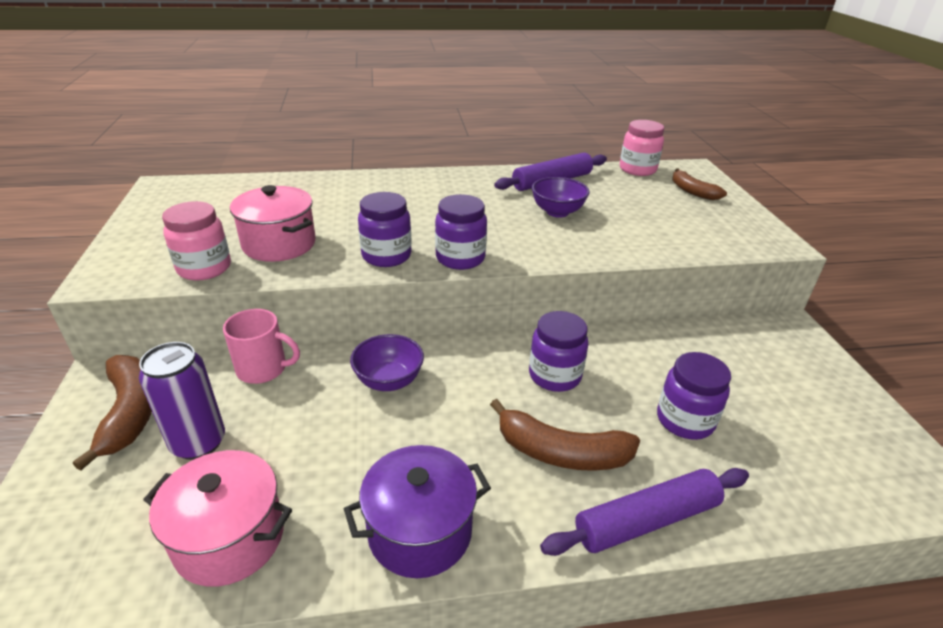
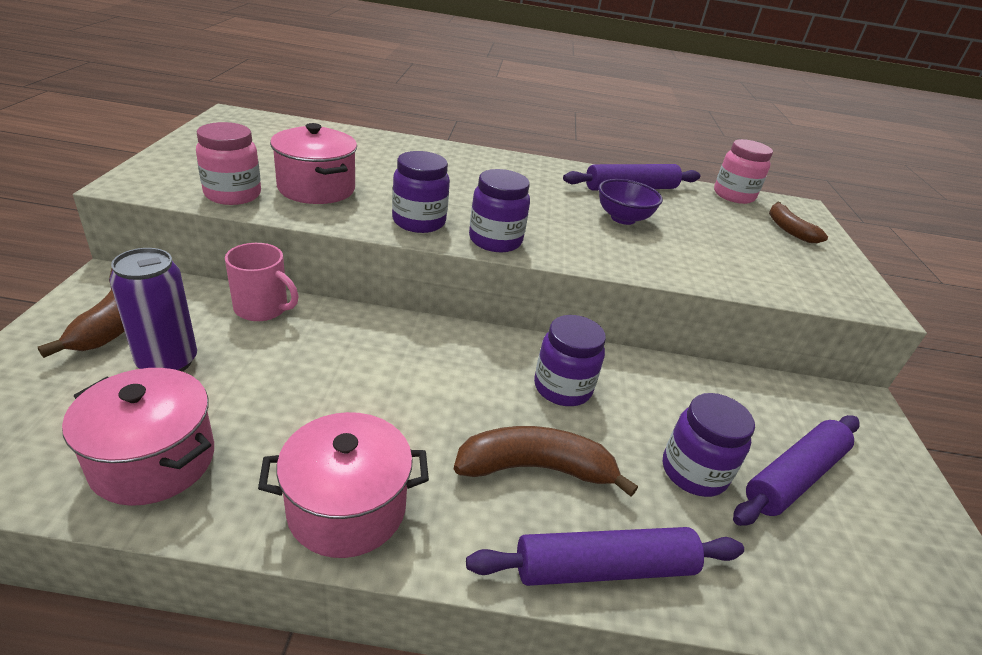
camera: 10 degrees right, 0 degrees up
(389, 381) = (382, 350): purple bowl -> none
(420, 531) = (347, 508): purple pot -> pink pot
(561, 452) = (536, 468): brown banana -> brown banana turned 150 degrees clockwise
(760, 403) = (794, 476): none -> purple rolling pin

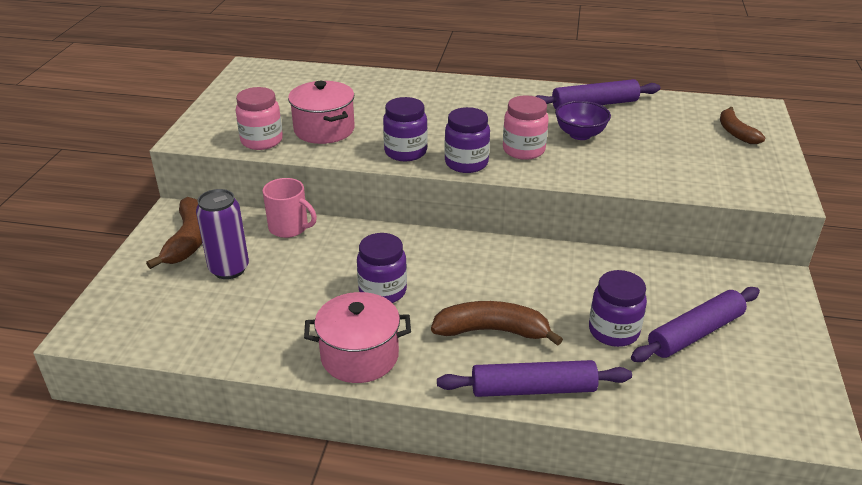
camera: 10 degrees right, 0 degrees up
(154, 460) = (232, 331): pink pot -> none
(562, 388) = (520, 276): purple jar -> purple jar (382, 291)
(733, 195) = (693, 102): pink jar -> pink jar (523, 150)

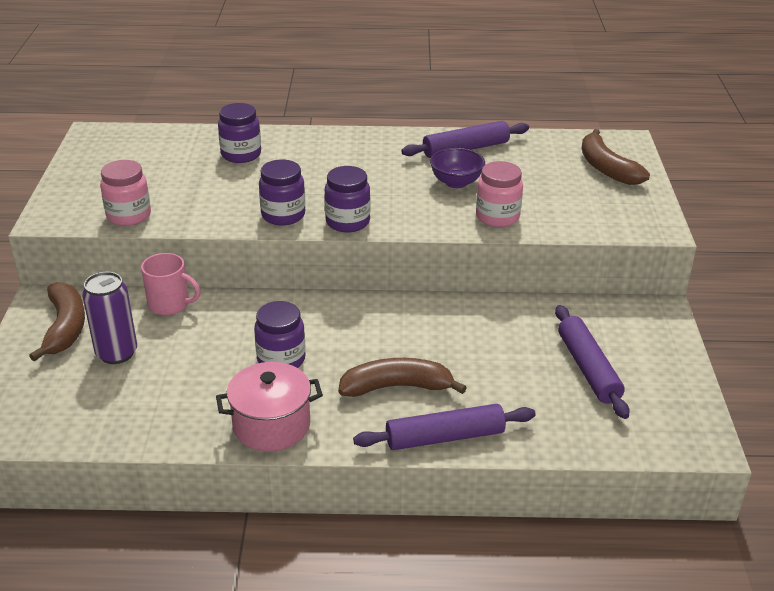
camera: 10 degrees left, 0 degrees up
(324, 130) = (192, 198): pink pot -> none
(523, 150) = (402, 203): pink jar -> pink jar (497, 217)
(613, 331) = (512, 375): purple jar -> purple jar (241, 154)
(695, 333) = (588, 368): purple rolling pin -> purple rolling pin turned 60 degrees counterclockwise
(736, 132) = (606, 168): brown banana -> brown banana, size x1.51

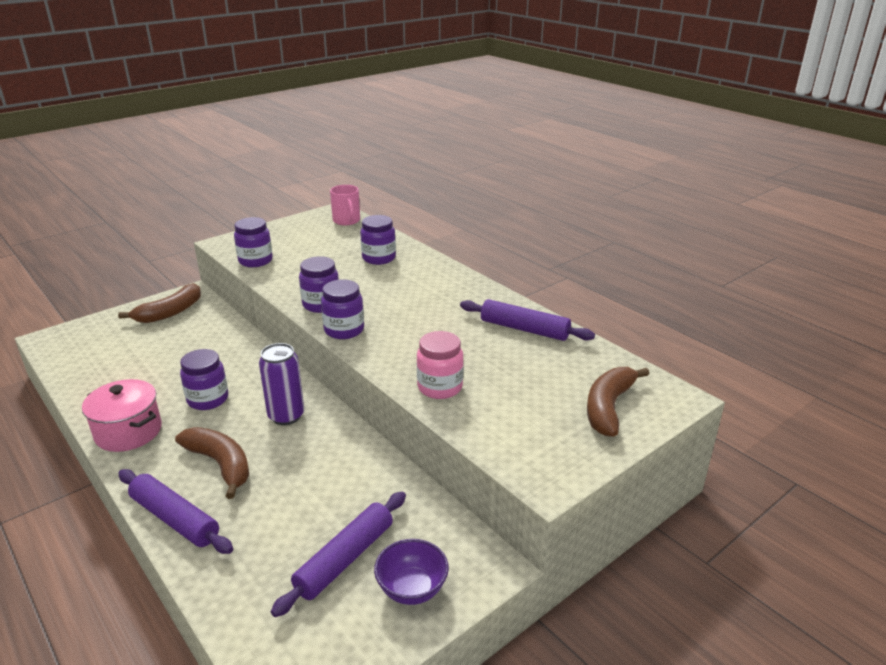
camera: 50 degrees right, 5 degrees down
(116, 353) = (159, 340): purple can -> purple can (286, 416)
(129, 216) = (255, 261): pink jar -> purple jar
(170, 304) = (229, 331): pink mug -> pink mug (346, 221)
(456, 182) = (465, 347): purple bowl -> purple bowl (412, 589)

